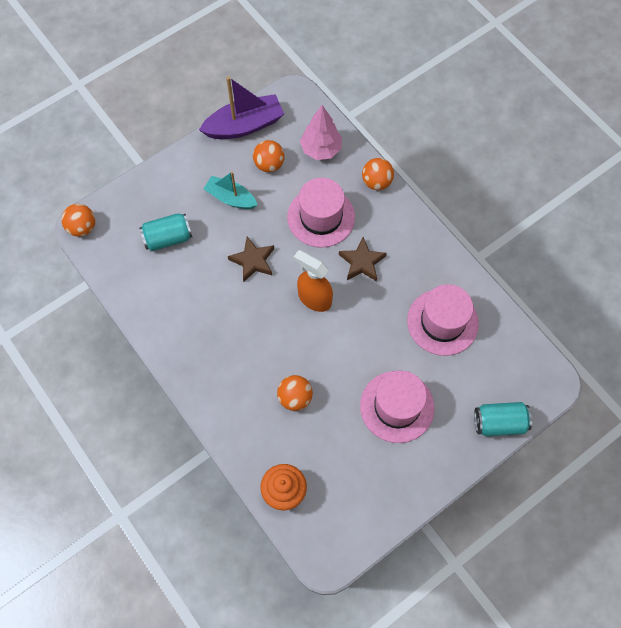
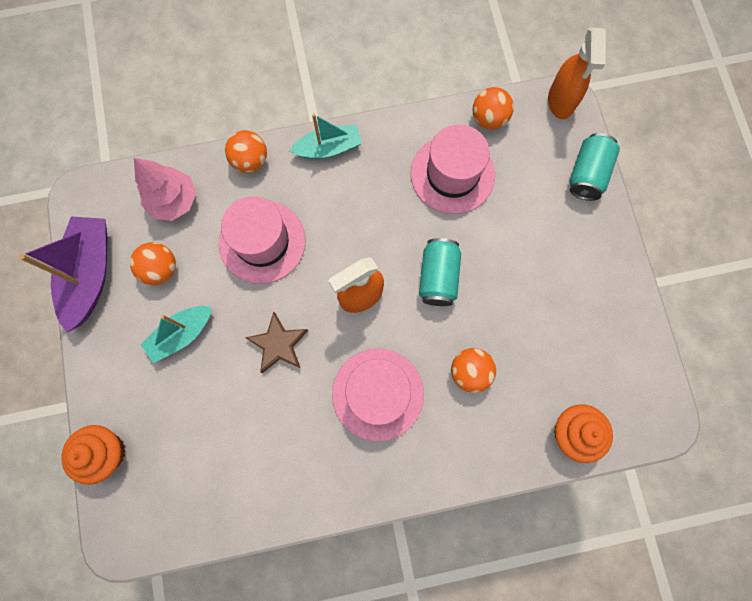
camera: 65 degrees left, 10 degrees up
(82, 227) = (122, 541): orange ball -> orange ball (489, 119)
(133, 192) = (106, 452): none -> orange cupcake
(168, 238) = (196, 435): turquoise can -> turquoise can (438, 277)
(362, 262) = (341, 223): brown star -> none
(397, 406) = (526, 267): pink hat -> pink hat (378, 394)
(415, 228) = (328, 148): none -> turquoise boat
(551, 378) = (561, 101): none -> orange spray bottle

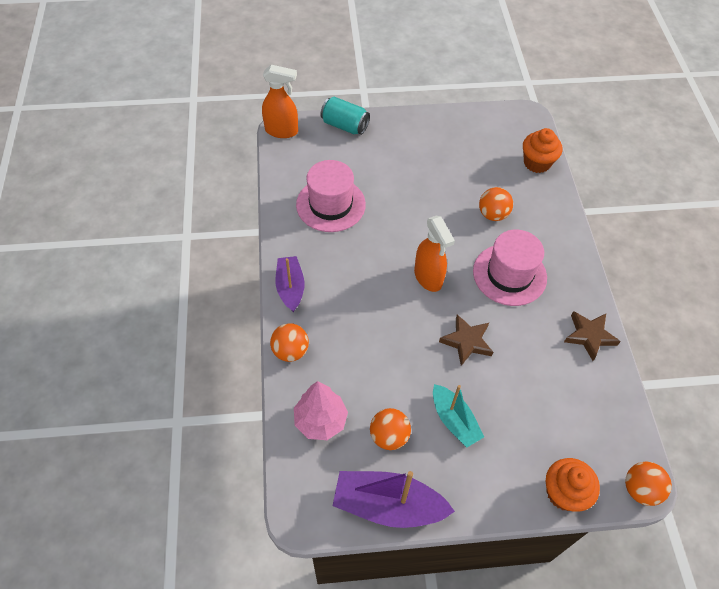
camera: 85 degrees left, 20 degrees down
(262, 242) = (372, 347): pink hat -> none
(300, 492) = (589, 336): none -> brown star
(328, 148) = (290, 287): turquoise boat -> purple boat
(438, 277) = (416, 224): turquoise can -> none
(489, 119) = (287, 175): orange ball -> orange ball (640, 489)

